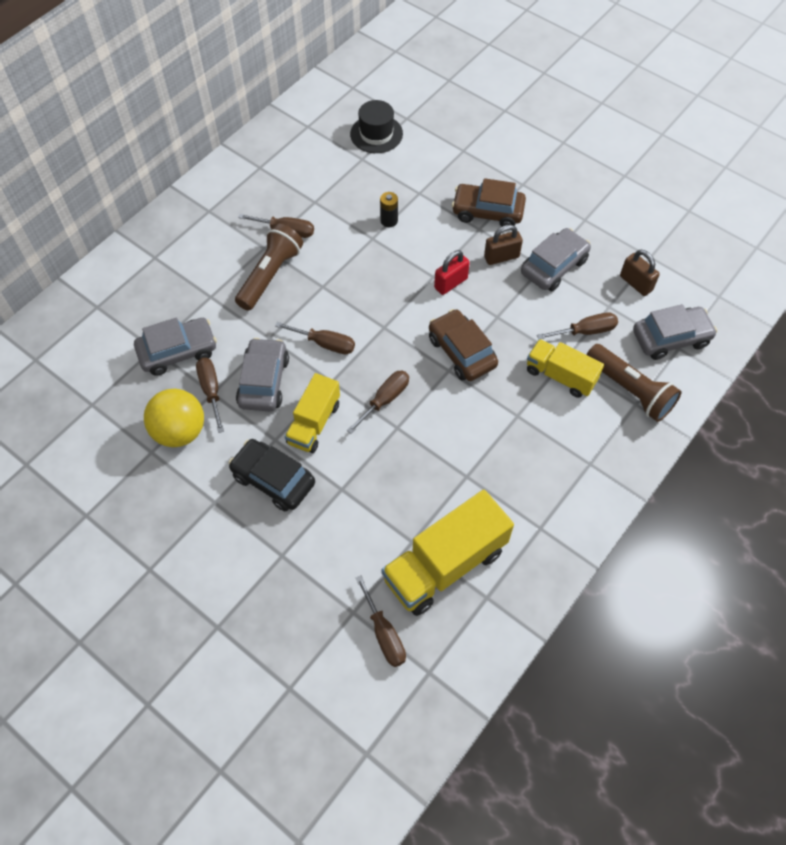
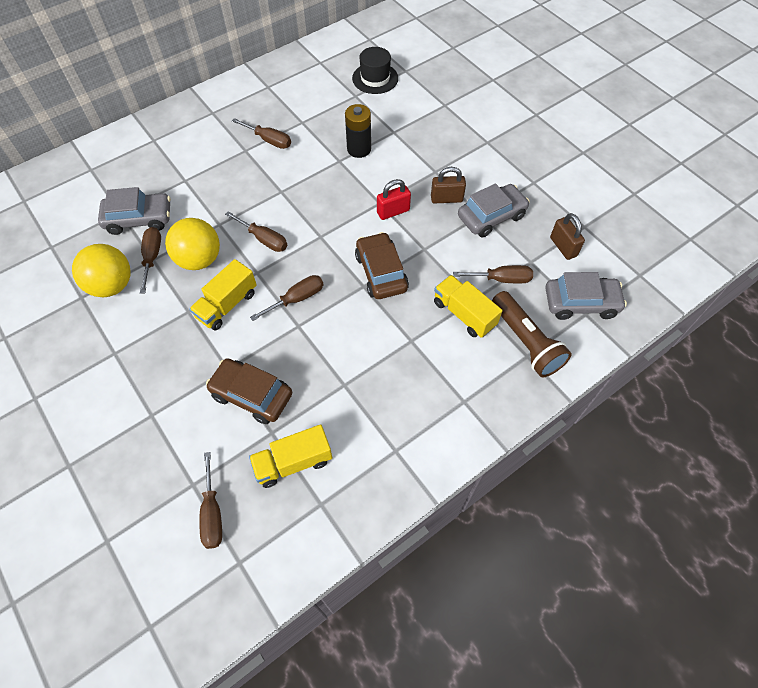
camera: 15 degrees right, 0 degrees up
(264, 381) = (199, 259): grey car -> yellow ball
(270, 275) = (241, 173): brown flashlight -> none
(273, 479) = (172, 345): black car -> none
(389, 221) = (359, 149): black battery -> black battery, size x1.55
(445, 565) = (293, 462): yellow truck -> yellow truck, size x0.62
(487, 212) = (448, 158): brown car -> brown car (252, 395)

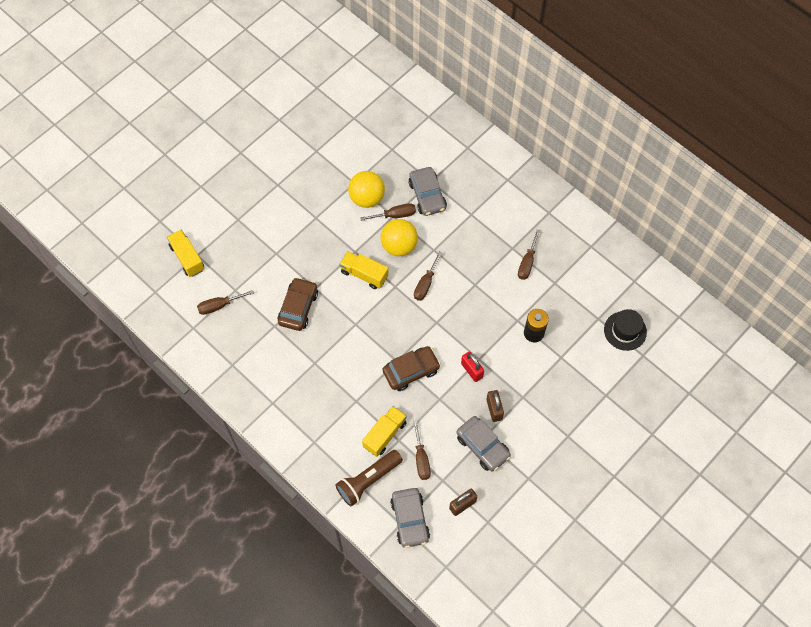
camera: 80 degrees right, 5 degrees up
(293, 462) = (256, 343): yellow truck -> yellow truck (187, 258)
(297, 299) = (377, 318): brown screwdriver -> none

